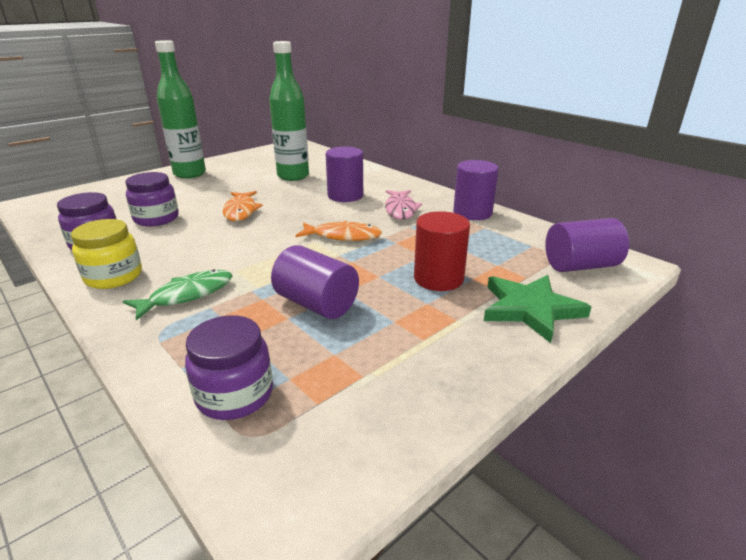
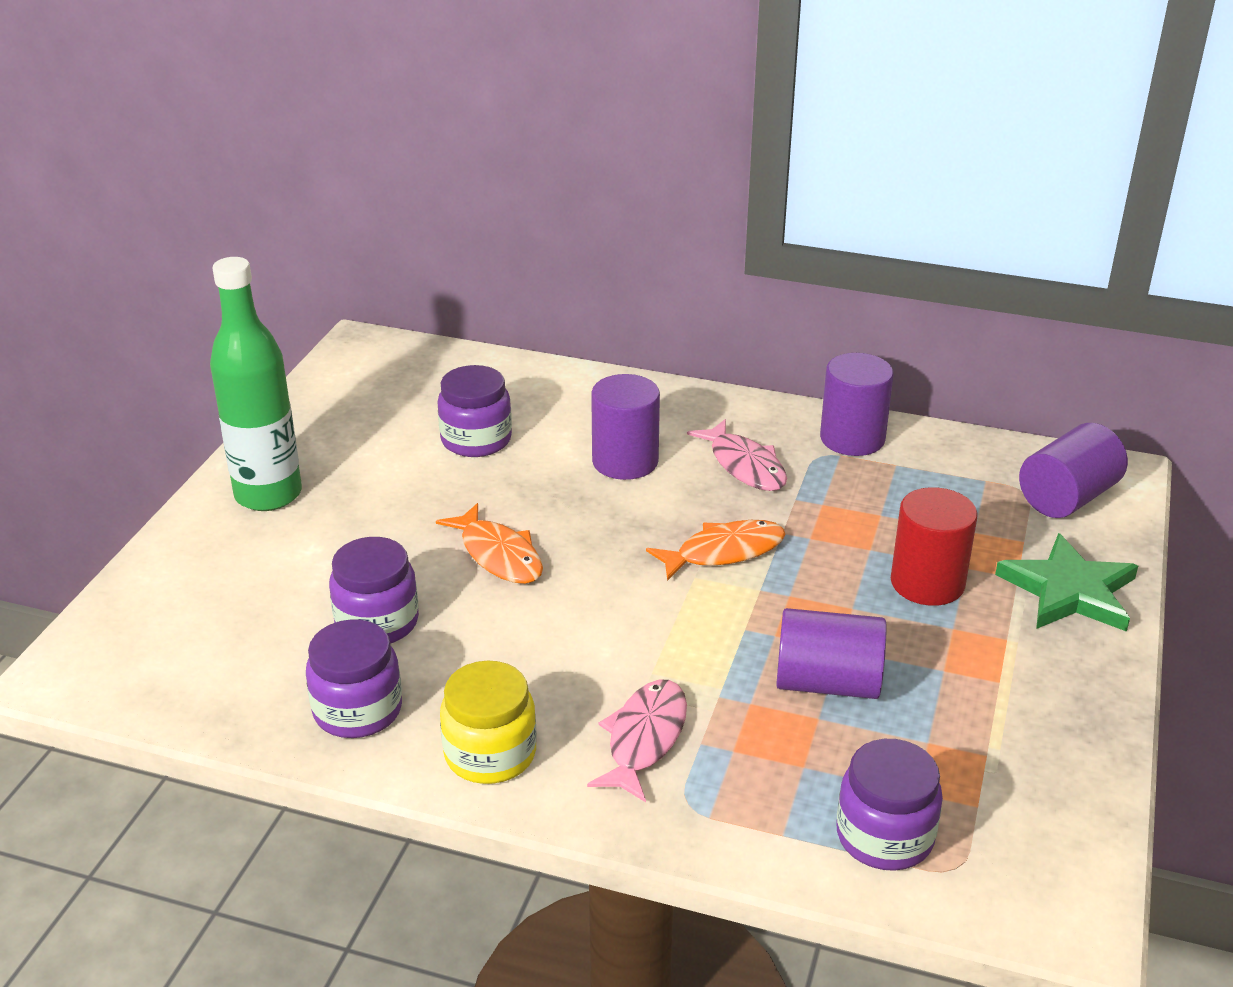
camera: 30 degrees left, 5 degrees up
(187, 295) = (644, 739): green fish -> pink fish
(293, 176) = (476, 440): green bottle -> purple jar

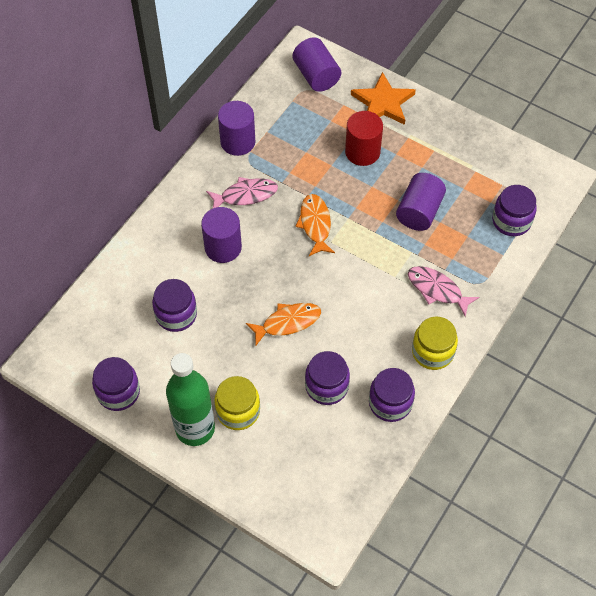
camera: 75 degrees left, 25 degrees up
(308, 532) = (238, 411): none -> yellow jar
(322, 415) = (118, 392): none -> purple jar
(1069, 591) = (383, 102): green star -> orange star

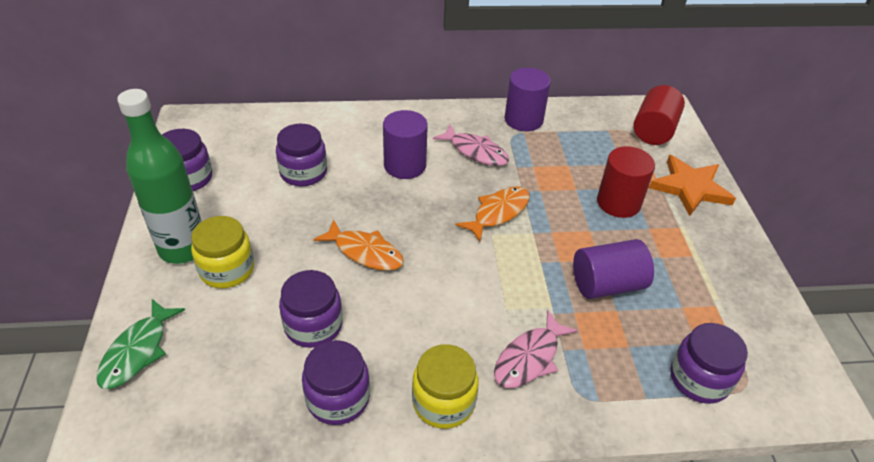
camera: 50 degrees right, 15 degrees down
(271, 494) = (138, 351): none -> green fish
(316, 75) = (654, 130): purple cylinder -> red cylinder
(437, 290) = (529, 358): pink fish -> pink fish turned 135 degrees counterclockwise

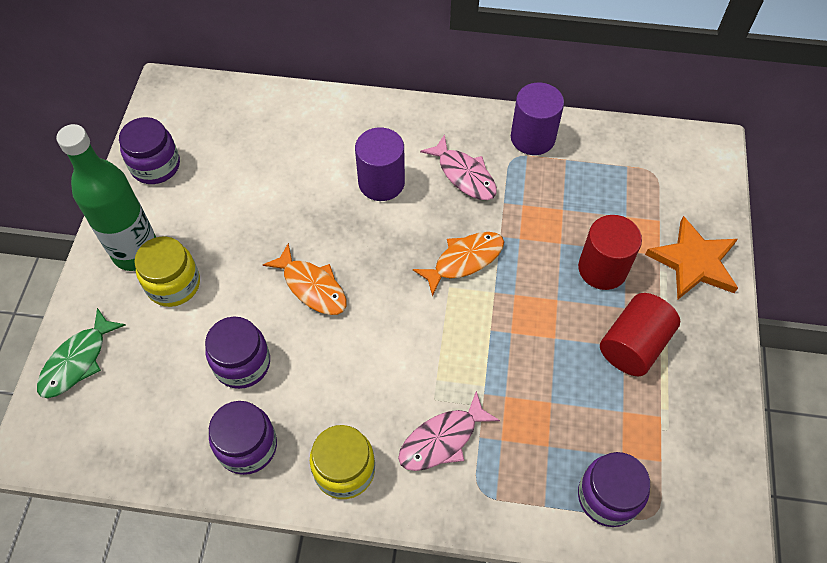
camera: 15 degrees right, 15 degrees up
(303, 172) = (272, 176): purple jar -> none
(607, 285) = (552, 370): purple cylinder -> none
(654, 130) = (682, 175): red cylinder -> red cylinder (633, 345)

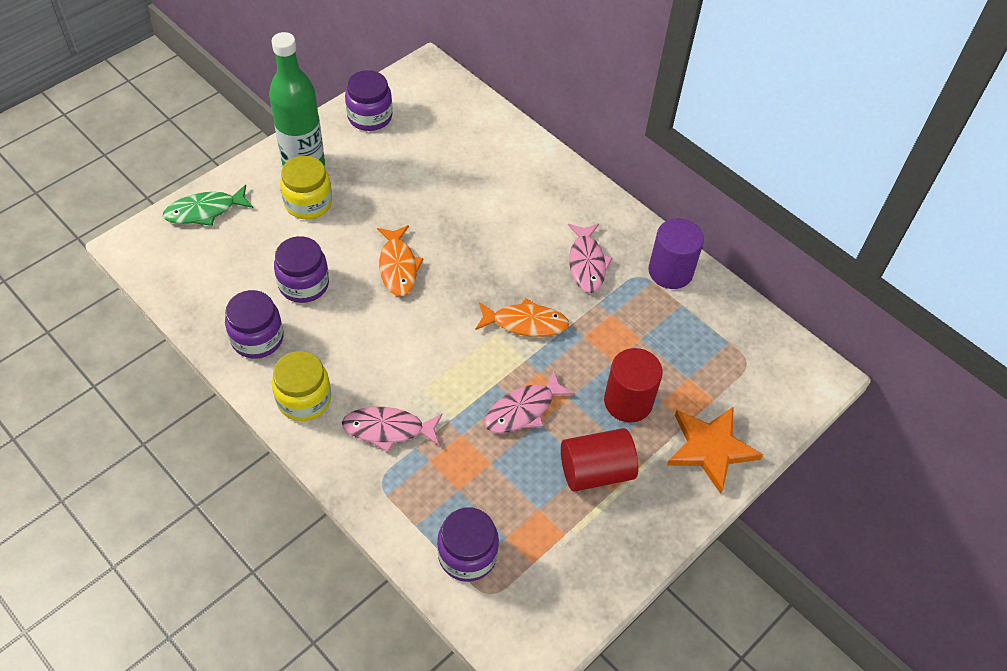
camera: 35 degrees right, 5 degrees down
(381, 182) = (518, 228): purple cylinder -> none
(532, 336) = (523, 410): none -> pink fish

